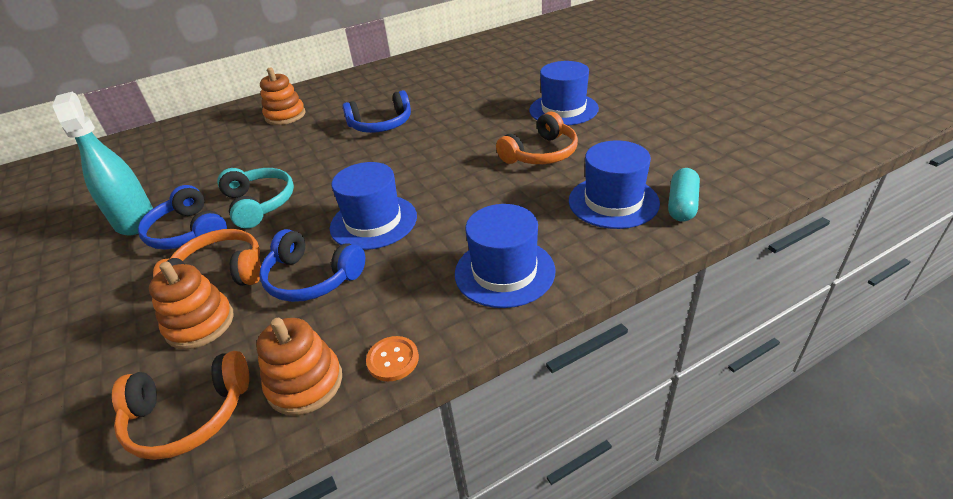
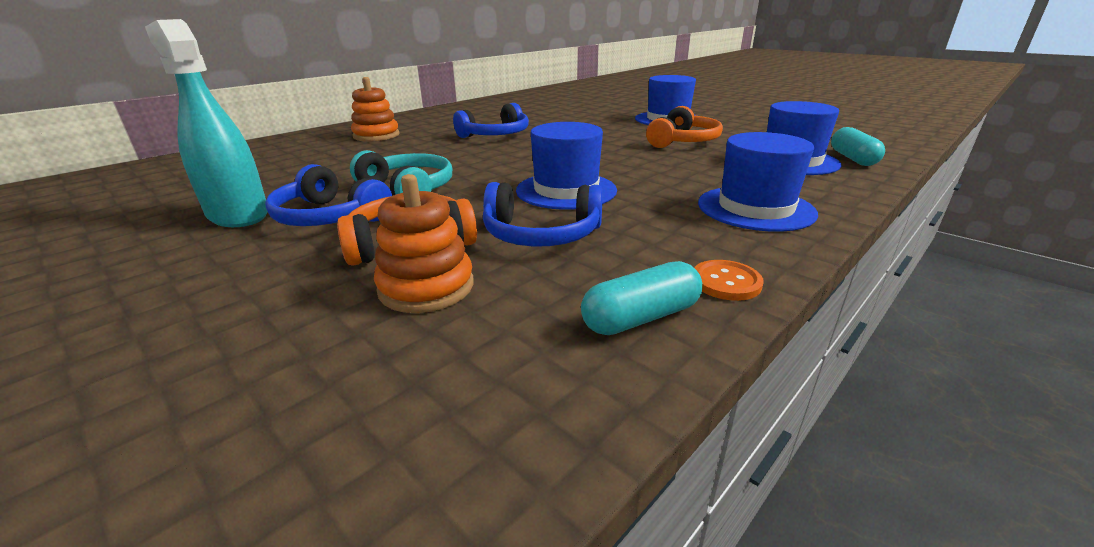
camera: 20 degrees left, 10 degrees down
(188, 415) = (503, 377): orange headphones -> none
(305, 383) = (641, 317): orange stacking toy -> turquoise capsule

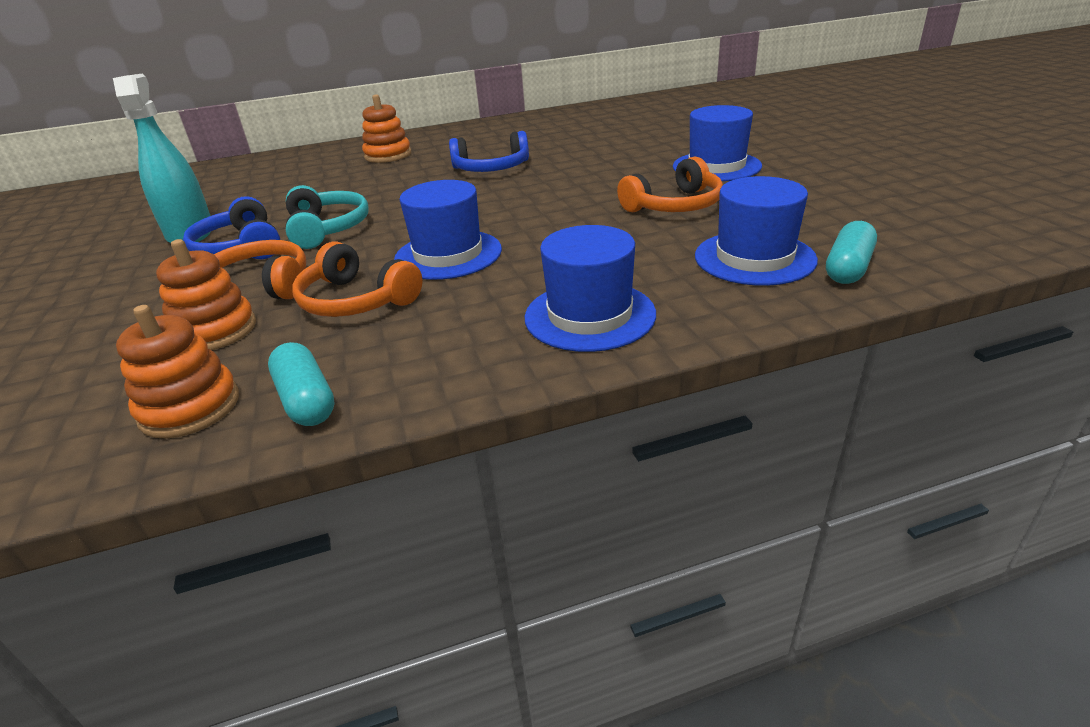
camera: 30 degrees right, 5 degrees up
(523, 360) = (190, 407): none -> orange stacking toy
(541, 234) = (356, 300): blue headphones -> orange headphones
(641, 317) = (306, 400): turquoise capsule -> turquoise capsule turned 60 degrees clockwise
(726, 282) = (419, 389): orange button -> none

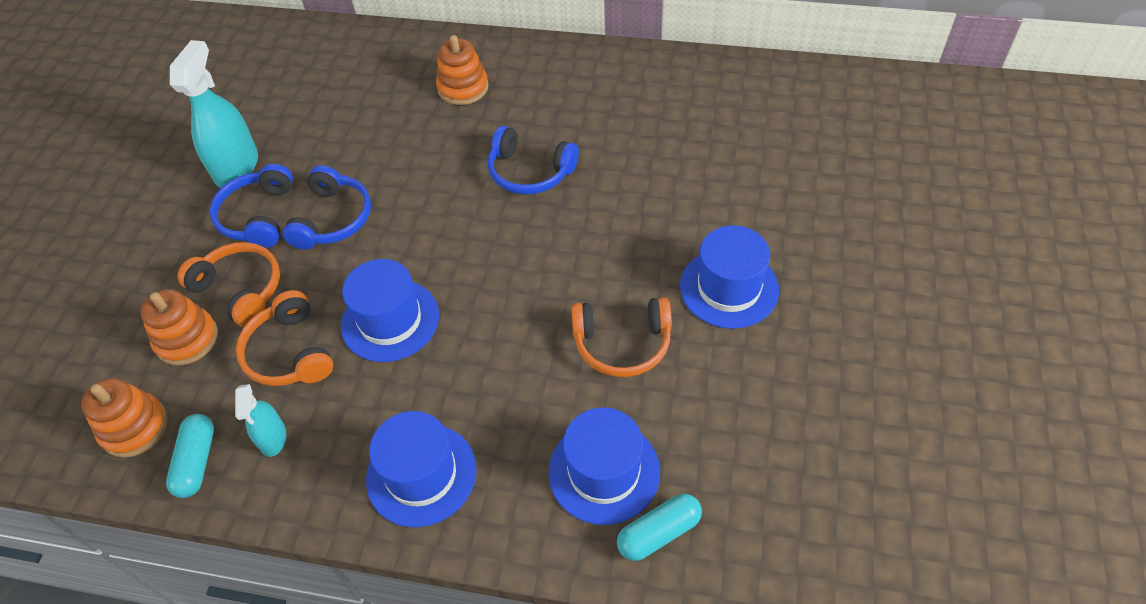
camera: 30 degrees right, 20 degrees up
(327, 229) = (333, 219): turquoise headphones -> blue headphones
(392, 352) = (273, 438): none -> turquoise spray bottle

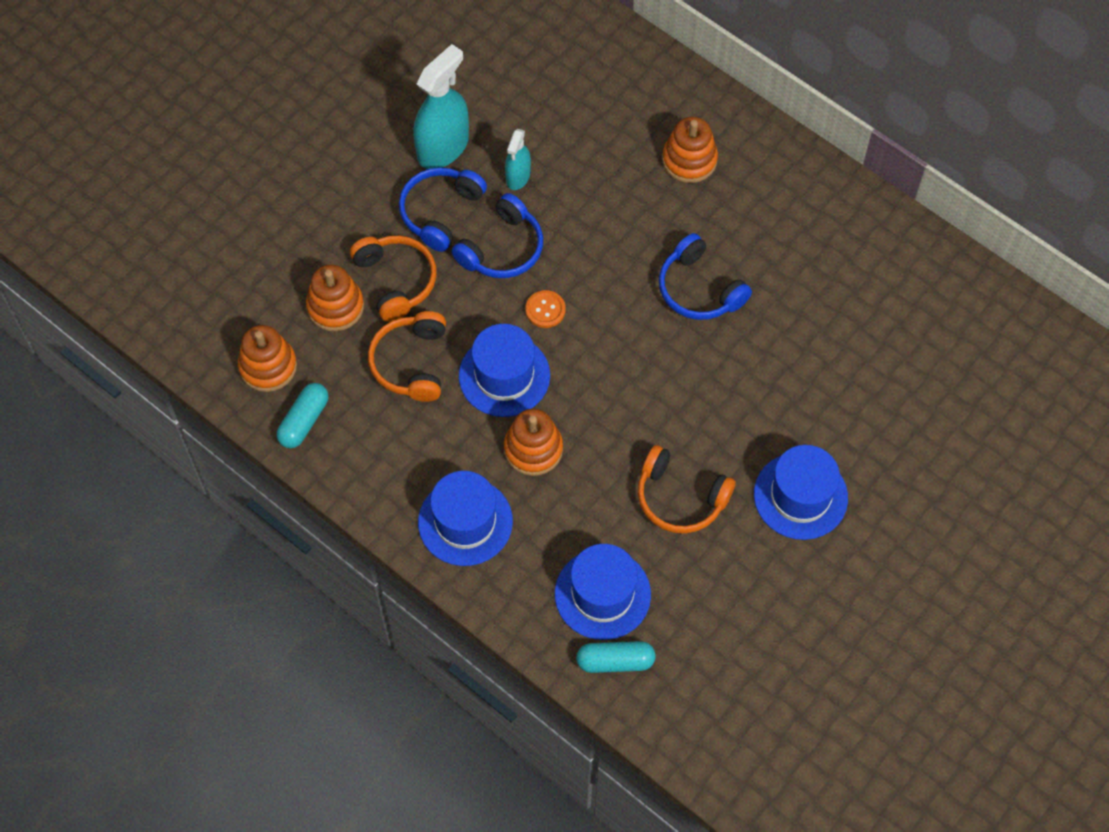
camera: 25 degrees right, 10 degrees up
(273, 438) = (368, 432): turquoise spray bottle -> turquoise spray bottle (518, 176)
(400, 248) = (545, 310): none -> orange button
(454, 370) = (533, 449): none -> orange stacking toy

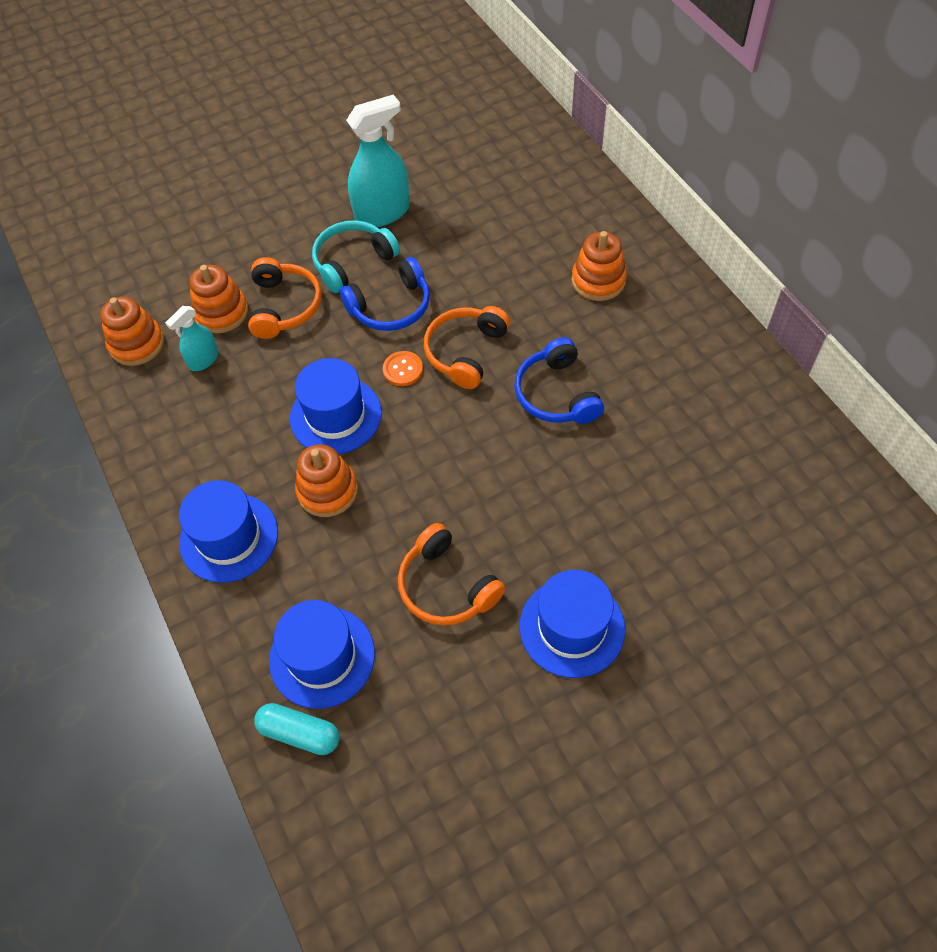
camera: 25 degrees right, 5 degrees down
(304, 421) = (139, 399): turquoise capsule -> none
(411, 363) = (259, 378): orange headphones -> orange headphones (465, 352)
(440, 212) = (353, 262): blue headphones -> turquoise headphones
(518, 176) = (435, 252): turquoise spray bottle -> turquoise spray bottle (203, 359)

